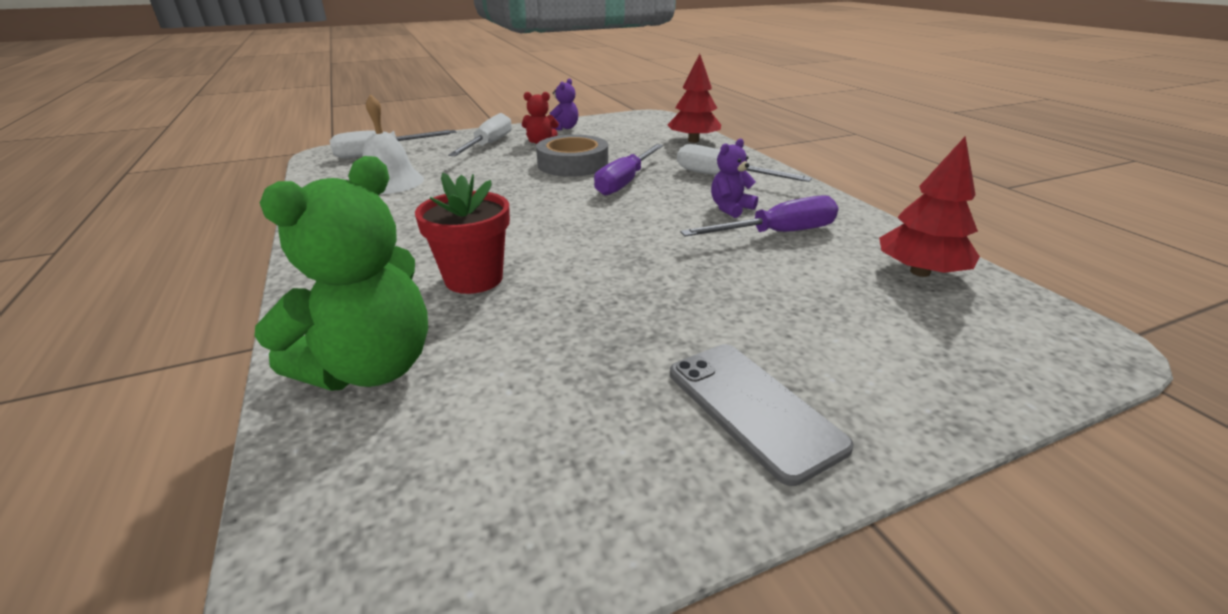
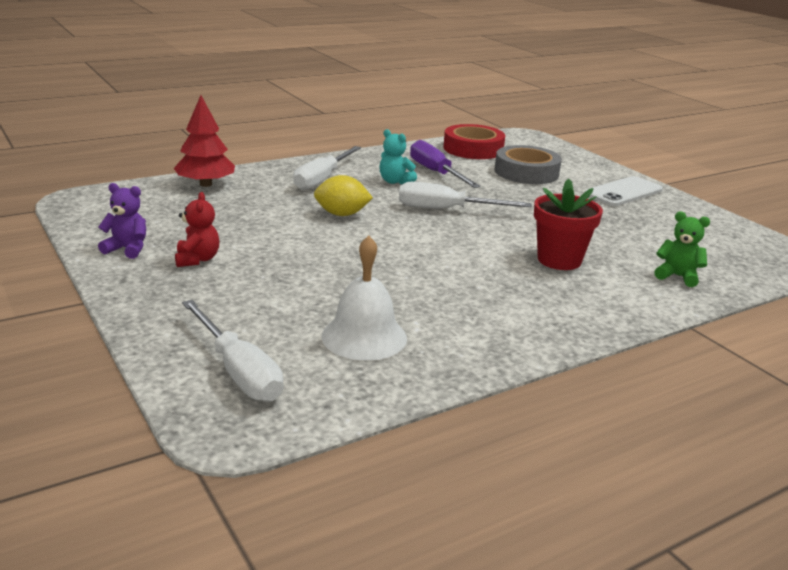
camera: 100 degrees left, 5 degrees down
(371, 368) = (677, 276): green teddy bear -> green teddy bear, size x0.51
(489, 145) = (203, 292): white screwdriver -> white screwdriver (446, 210)
(573, 164) = (288, 238): grey tape -> grey tape (526, 172)
(625, 182) = (342, 214): purple screwdriver -> yellow lemon
(730, 208) = (395, 181): purple teddy bear -> turquoise teddy bear
(753, 408) = (623, 192): grey phone -> white phone
(920, 272) = (473, 149): red tree -> red tape

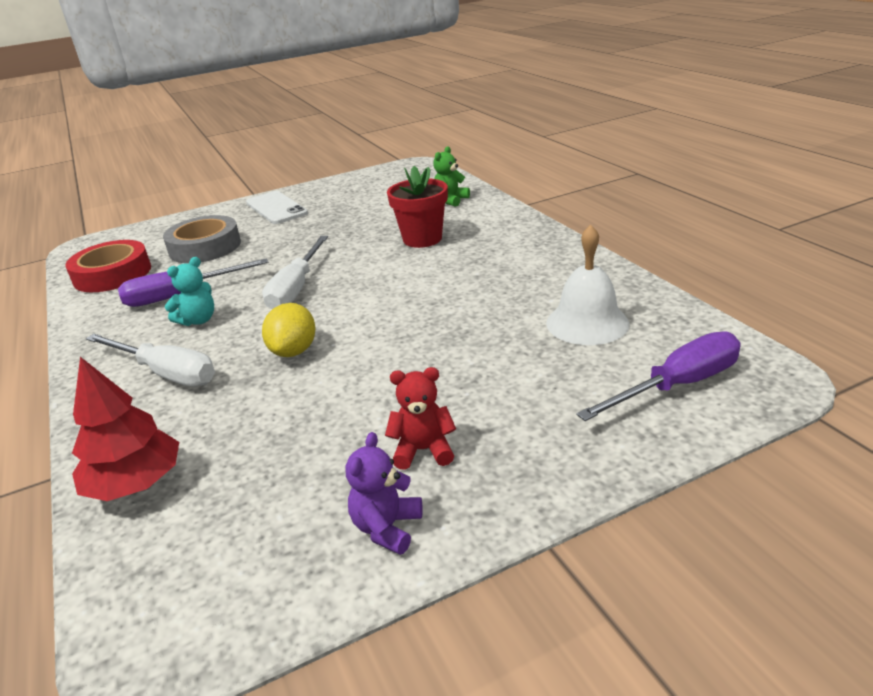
camera: 80 degrees left, 5 degrees up
(238, 371) = (678, 385): white screwdriver -> purple screwdriver

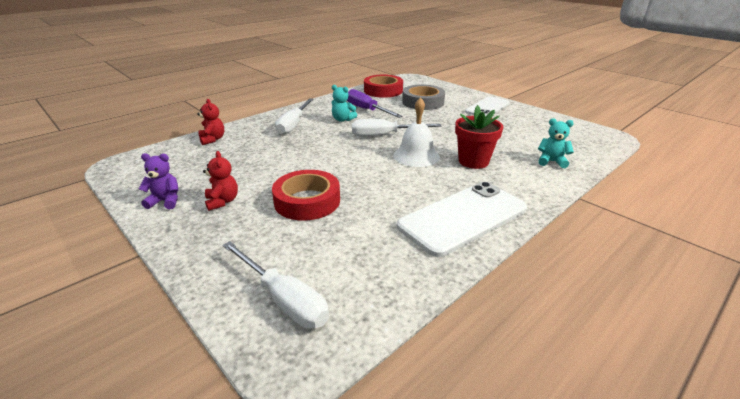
camera: 70 degrees right, 0 degrees up
(136, 484) = (212, 139): red tree -> red teddy bear
(294, 351) = (316, 149): yellow lemon -> none
(450, 200) = (551, 161): green teddy bear -> turquoise teddy bear
(461, 364) = (307, 201): none -> red tape
(544, 262) = (463, 217): none -> white phone
(587, 323) = (369, 247): white bell -> white bell (416, 156)
(678, 385) = (283, 299): purple screwdriver -> white screwdriver

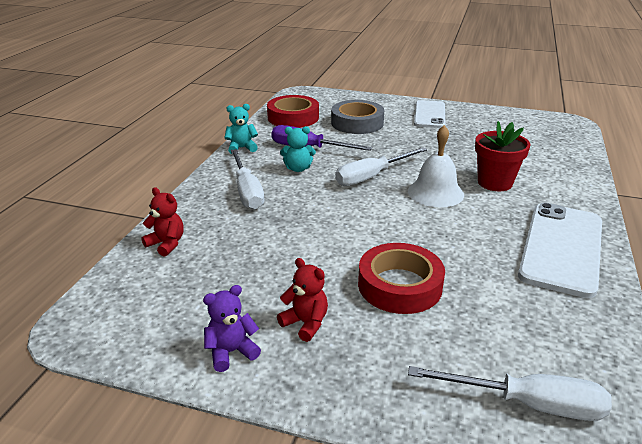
camera: 30 degrees left, 0 degrees up
(551, 161) = (557, 163): turquoise teddy bear -> turquoise teddy bear (241, 148)

